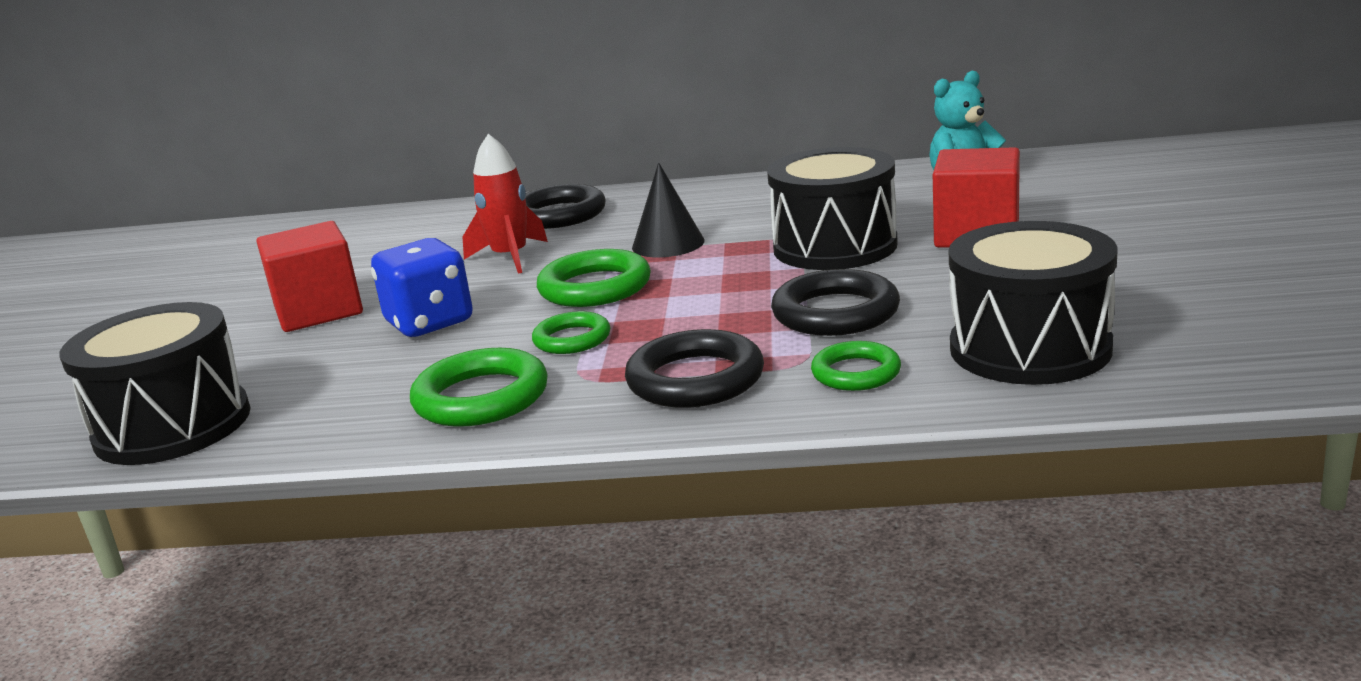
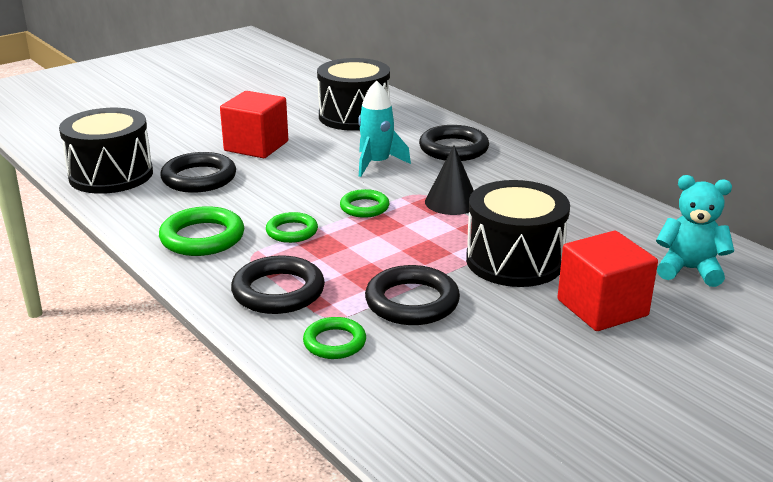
camera: 45 degrees right, 5 degrees up
(321, 365) = (199, 178): none -> black ring
(429, 323) = (272, 182): blue dice -> none
(510, 257) = (376, 163): red rocket -> turquoise rocket
(595, 287) = (364, 207): green ring -> green ring, size x0.63
(1029, 348) = (431, 397): black drum -> black drum (354, 116)

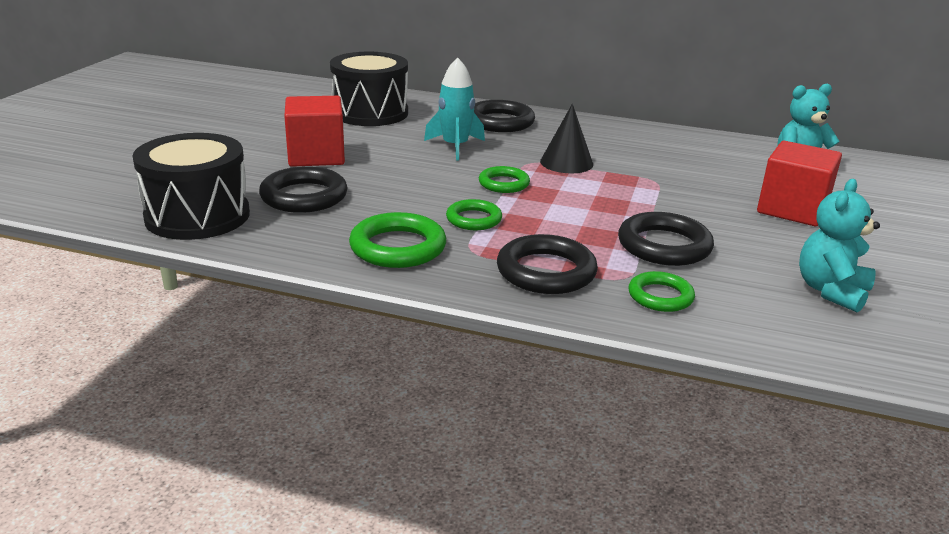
camera: 35 degrees left, 0 degrees up
(498, 393) = (831, 291): none -> turquoise teddy bear
(514, 261) = (683, 194): black drum -> none

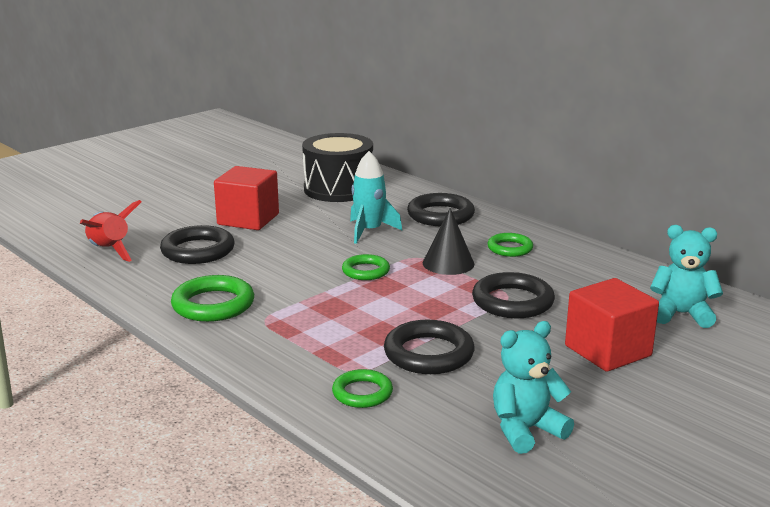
camera: 30 degrees right, 5 degrees down
(197, 216) = (109, 251): black drum -> red rocket
(474, 219) = (300, 295): green ring -> green ring (510, 248)
(546, 271) = (298, 350): black ring -> black ring (512, 302)

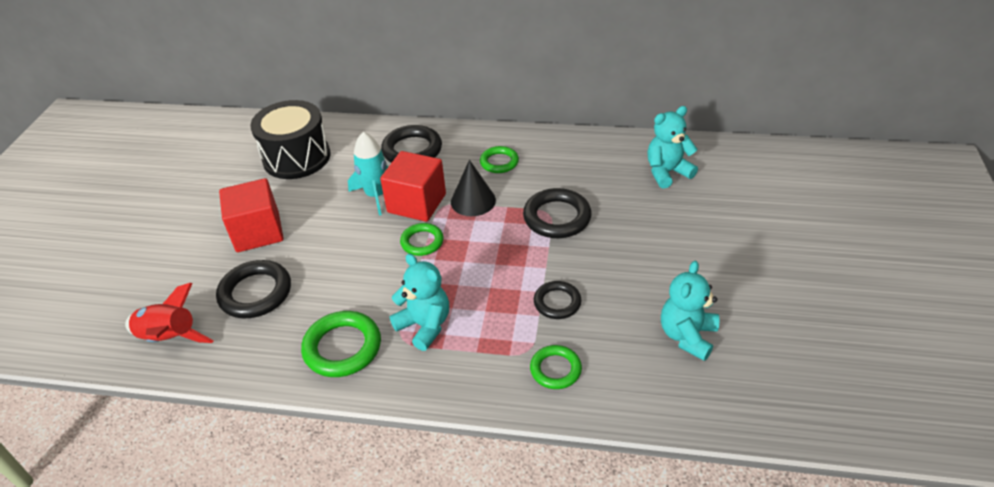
camera: 35 degrees left, 20 degrees up
(293, 319) = (424, 326): none -> turquoise teddy bear
(428, 354) = (557, 302): black ring -> black ring, size x0.63
(608, 351) = (660, 232): red cube -> red cube (416, 203)

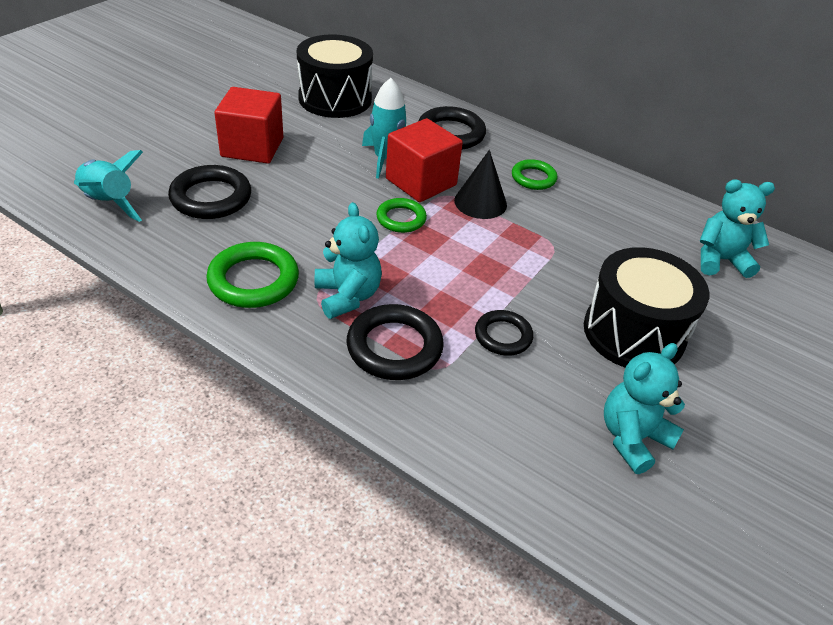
camera: 20 degrees right, 0 degrees up
(170, 338) = (109, 203): red rocket -> turquoise rocket
(555, 369) = (454, 401): green ring -> none
(557, 217) = (560, 254): black ring -> black ring (394, 347)
(643, 257) = (633, 333): none -> black drum

